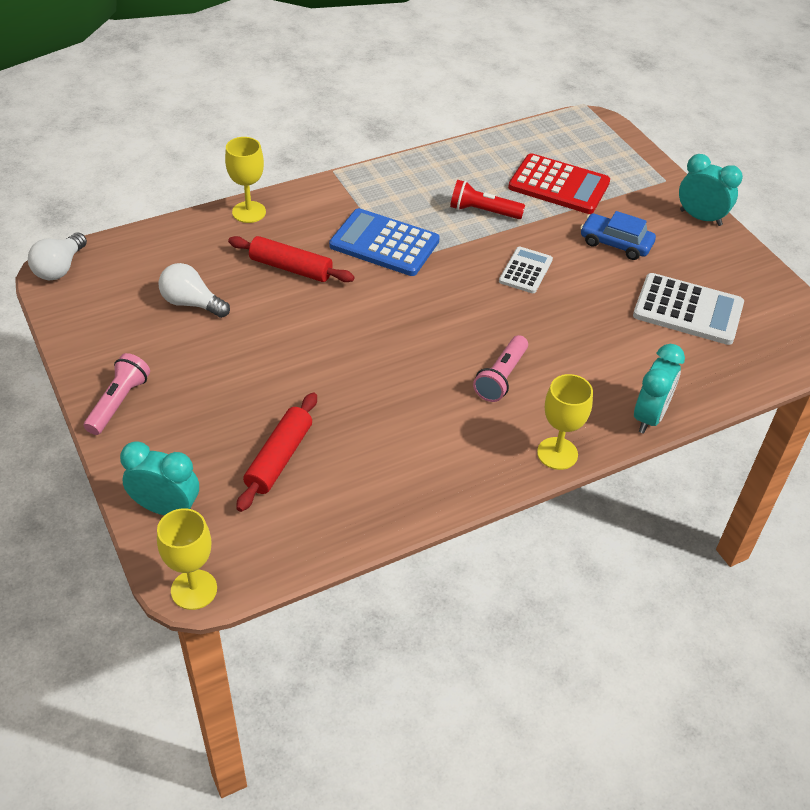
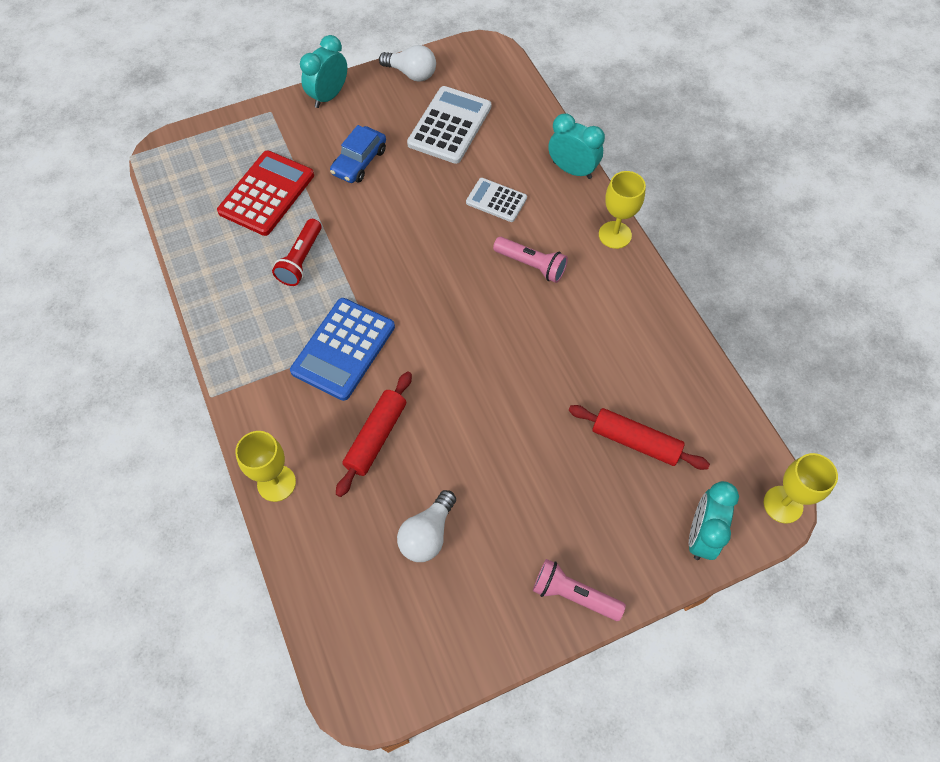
camera: 85 degrees left, 15 degrees up
(60, 268) = (360, 693): white light bulb -> white light bulb (411, 73)
(525, 271) = (393, 233): white calculator -> white calculator (496, 200)

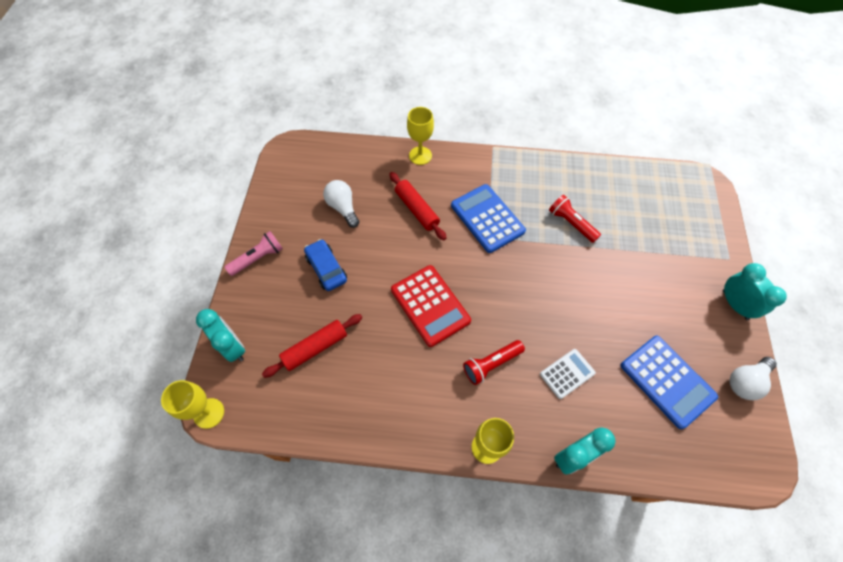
camera: 120 degrees right, 0 degrees up
(267, 193) = (641, 226): red calculator -> red calculator (430, 305)
(359, 162) = (650, 295): blue car -> blue car (326, 269)
(450, 125) = (667, 381): white calculator -> blue calculator
(531, 265) = (491, 364): pink flashlight -> red flashlight

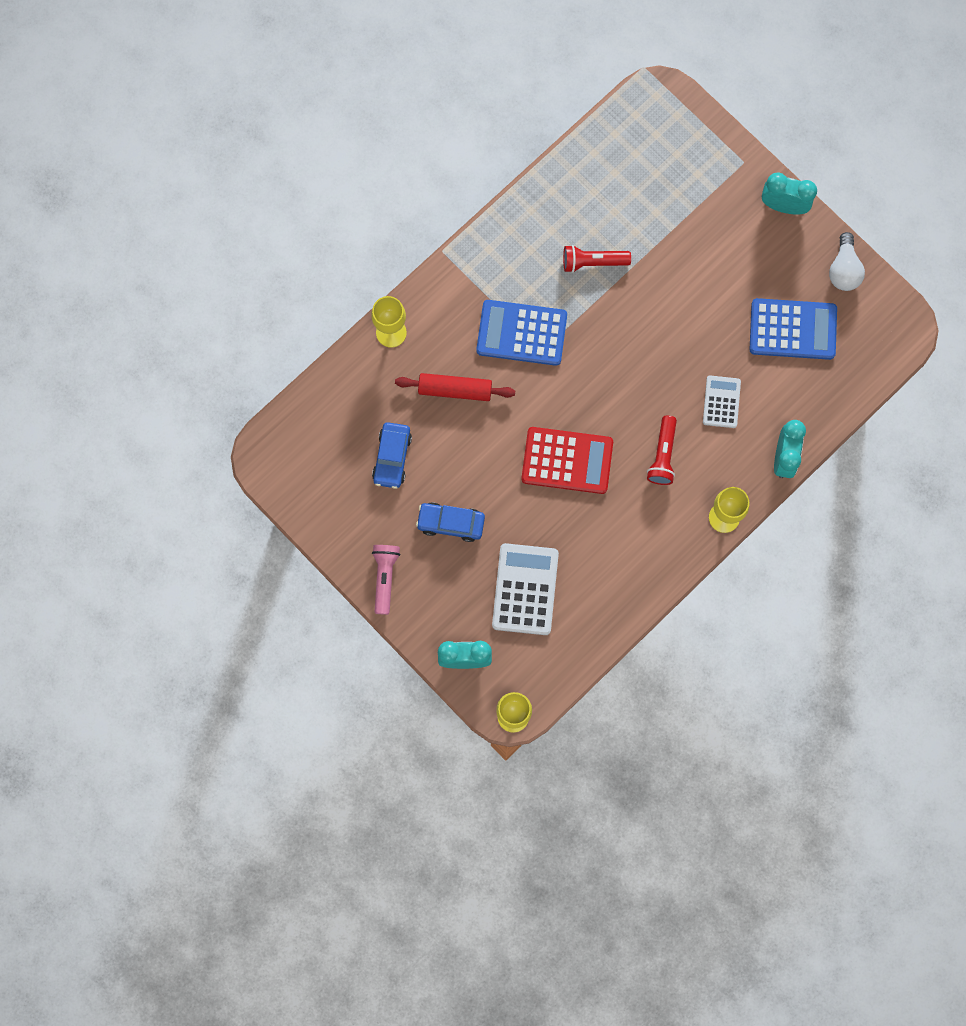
camera: 50 degrees left, 15 degrees up
(315, 348) = (525, 589): red rolling pin -> white calculator
(343, 208) = (392, 458): white light bulb -> blue car

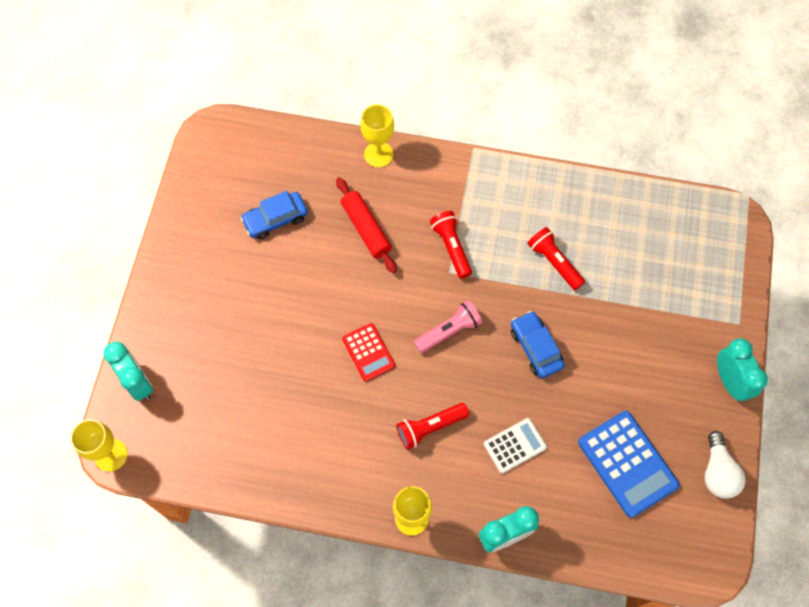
camera: 55 degrees right, 10 degrees down
(385, 578) = (170, 277): pink flashlight -> pink flashlight (449, 331)
(450, 523) = (250, 297): blue car -> blue car (535, 348)
(521, 333) = (451, 247): blue calculator -> red flashlight
(525, 589) = (231, 392): white calculator -> none
(567, 461) = (368, 352): red calculator -> red calculator, size x0.59
(844, 269) = (717, 472): white light bulb -> white light bulb turned 60 degrees counterclockwise

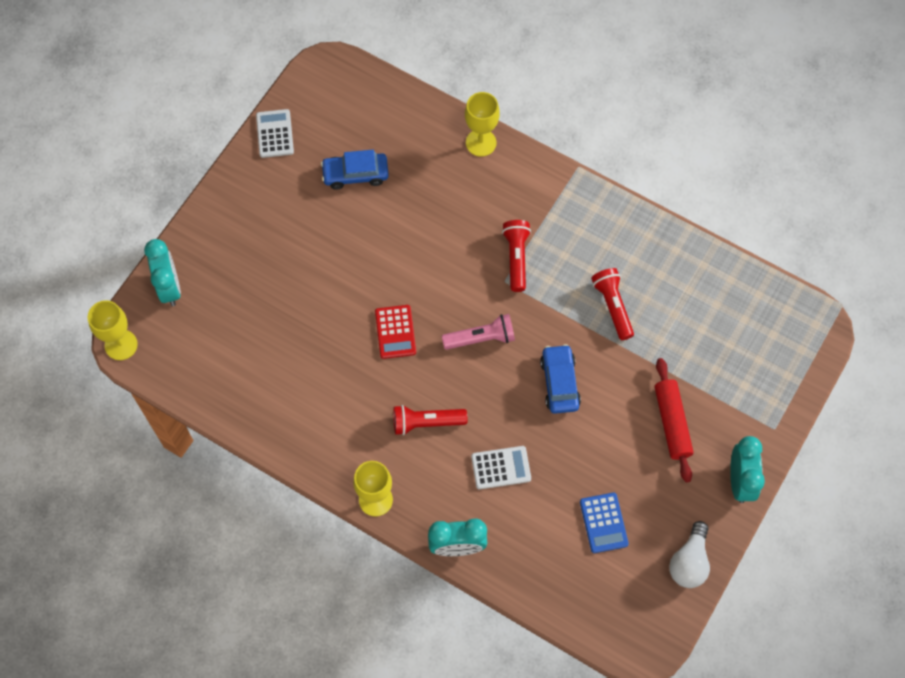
camera: 20 degrees right, 0 degrees up
(186, 206) = (275, 134): none -> white calculator
(366, 229) = (439, 212): red rolling pin -> red rolling pin (672, 423)
(627, 464) = (603, 523): blue calculator -> blue calculator, size x0.59

